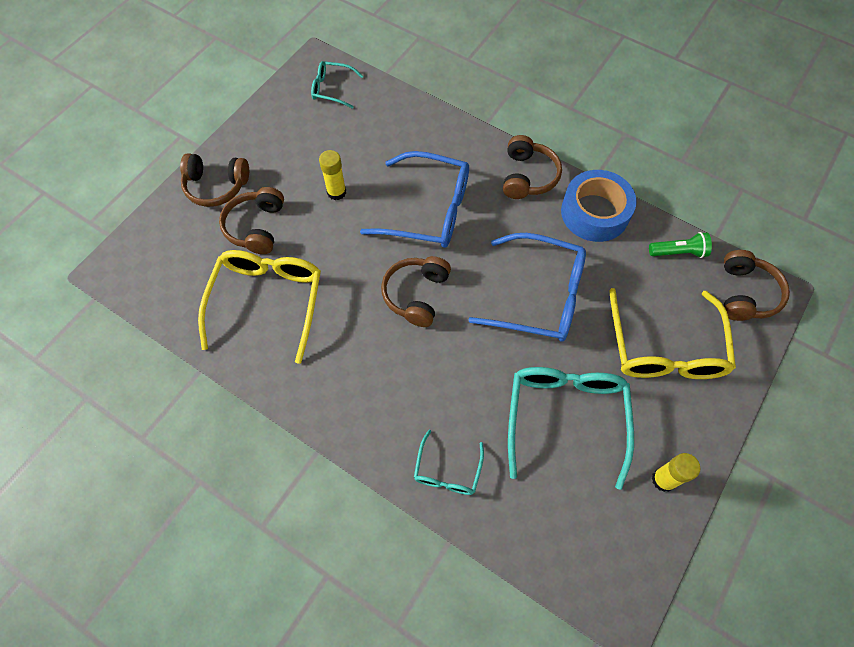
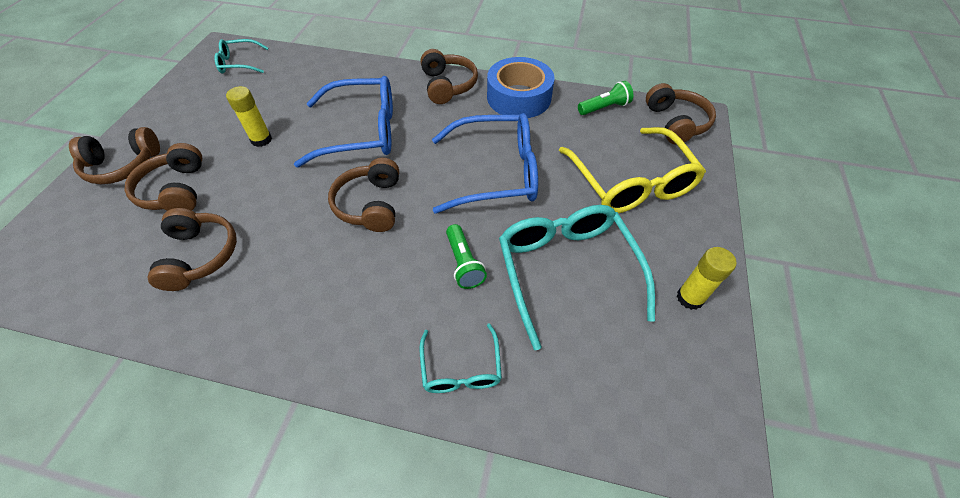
camera: 20 degrees left, 10 degrees down
(268, 300) = (200, 255): yellow glasses -> brown headphones
(479, 380) = (463, 263): none -> green flashlight

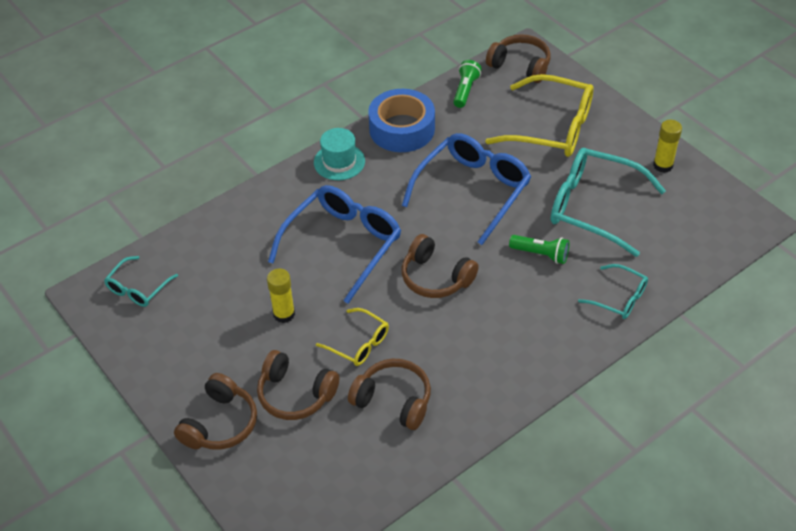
camera: 50 degrees left, 5 degrees down
(256, 198) = (359, 344): none -> yellow glasses
(448, 85) = (339, 162): brown headphones -> turquoise hat

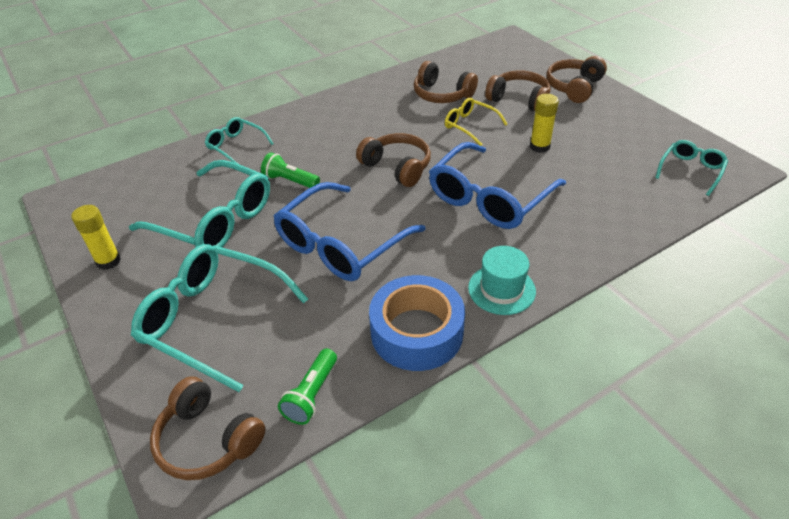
camera: 175 degrees left, 5 degrees down
(553, 128) = (211, 319): yellow glasses -> turquoise glasses

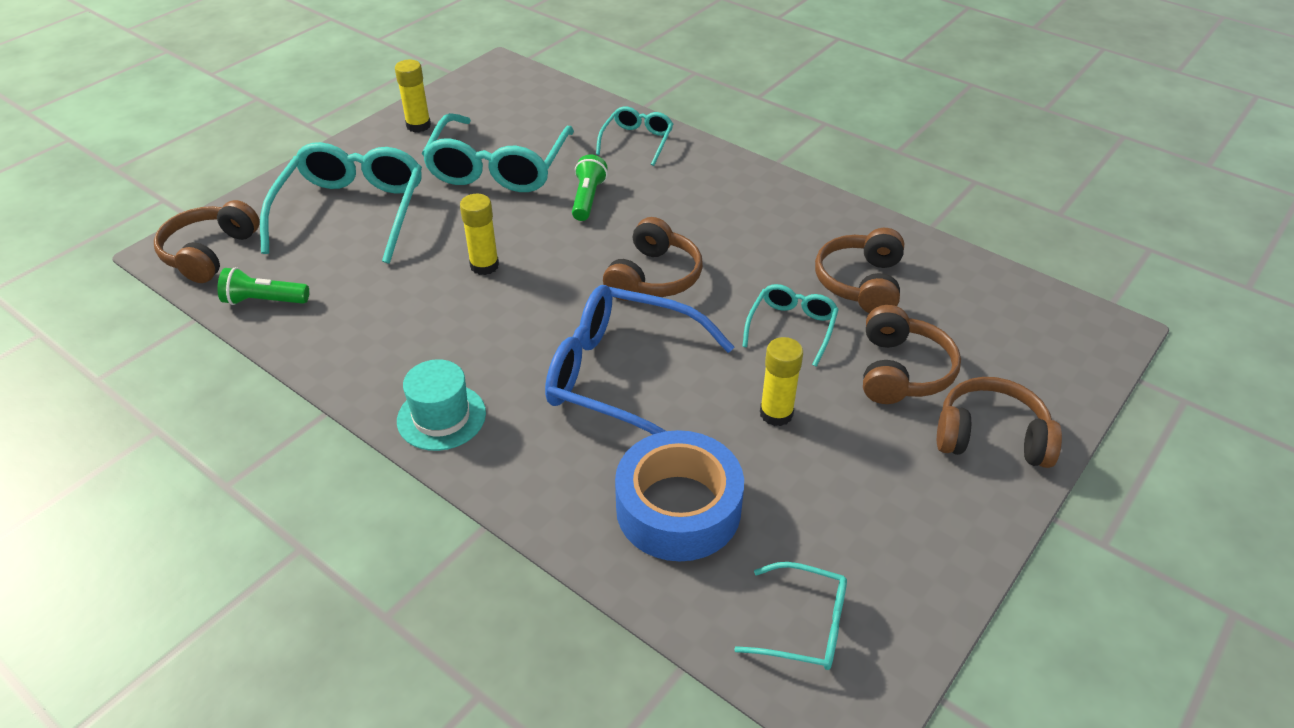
camera: 70 degrees right, 0 degrees up
(340, 245) = (484, 265): blue glasses -> yellow glue stick
(417, 332) = (357, 356): blue tape -> blue tape (678, 508)
(469, 125) = (792, 327): yellow glasses -> turquoise glasses

